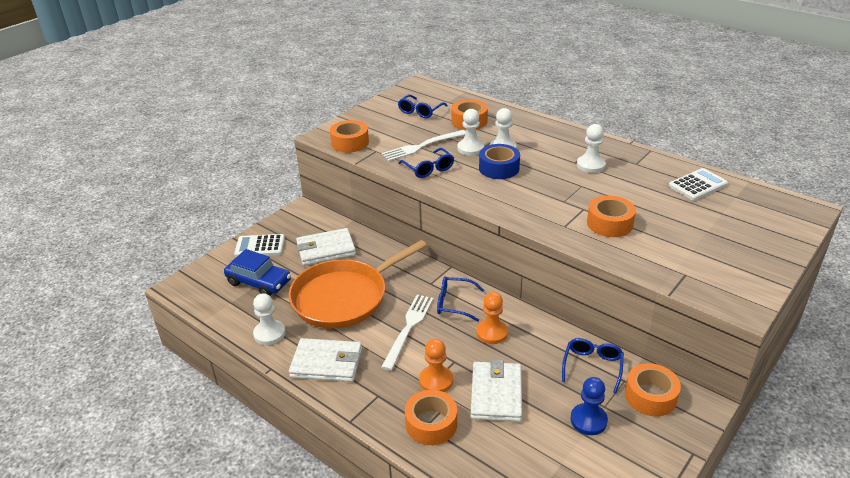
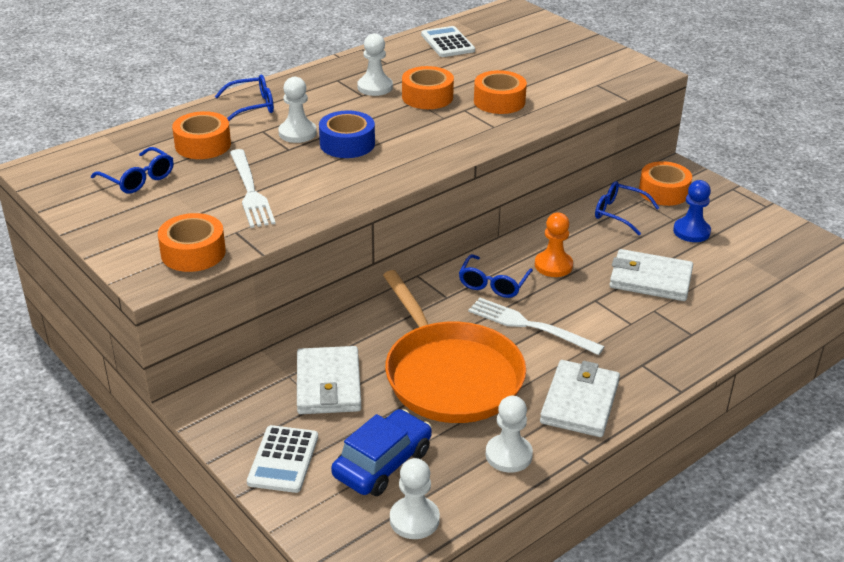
camera: 80 degrees left, 0 degrees up
(428, 168) = (317, 194): blue glasses -> blue glasses (252, 106)
(431, 424) = (689, 330): orange tape -> orange tape (427, 97)
(436, 381) = (624, 317): orange pawn -> none
(470, 148) = (283, 155): white pawn -> white pawn (414, 519)

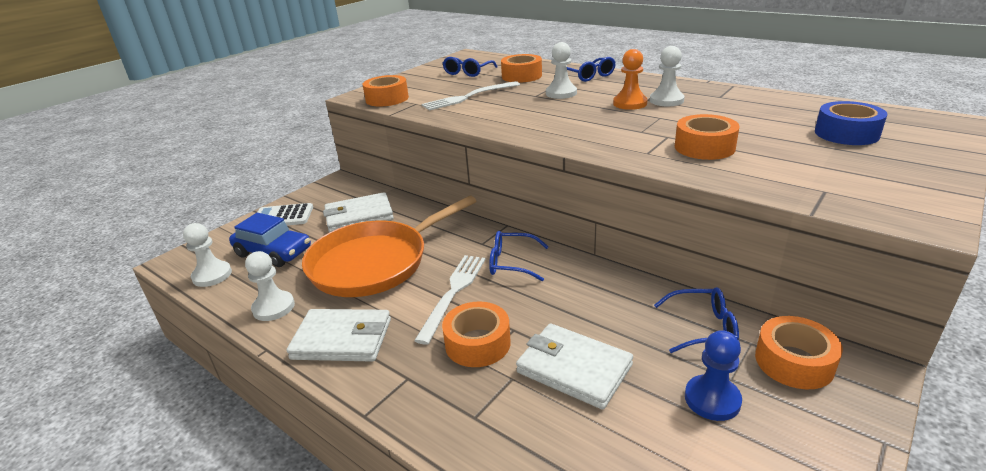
camera: 80 degrees right, 5 degrees down
(347, 144) = (558, 109): blue tape -> blue tape (846, 133)
(427, 97) = (673, 119): orange tape -> orange tape (477, 343)
(447, 43) = (801, 109): white calculator -> none
(553, 265) = (561, 293): orange pawn -> orange pawn (630, 103)
(619, 213) = (702, 327): blue glasses -> blue glasses turned 75 degrees clockwise
(650, 279) = (574, 368): white wallet -> white wallet turned 60 degrees counterclockwise

